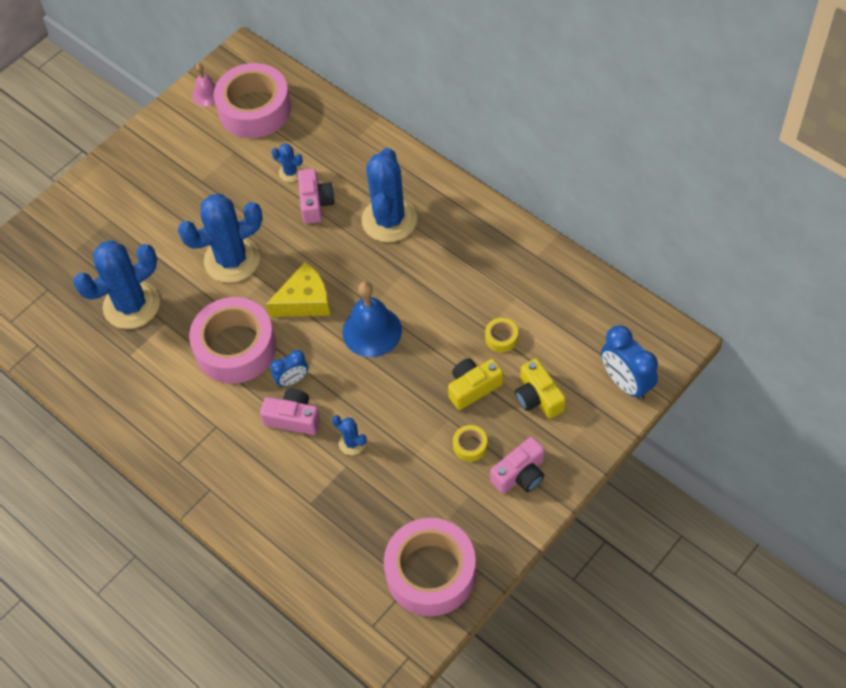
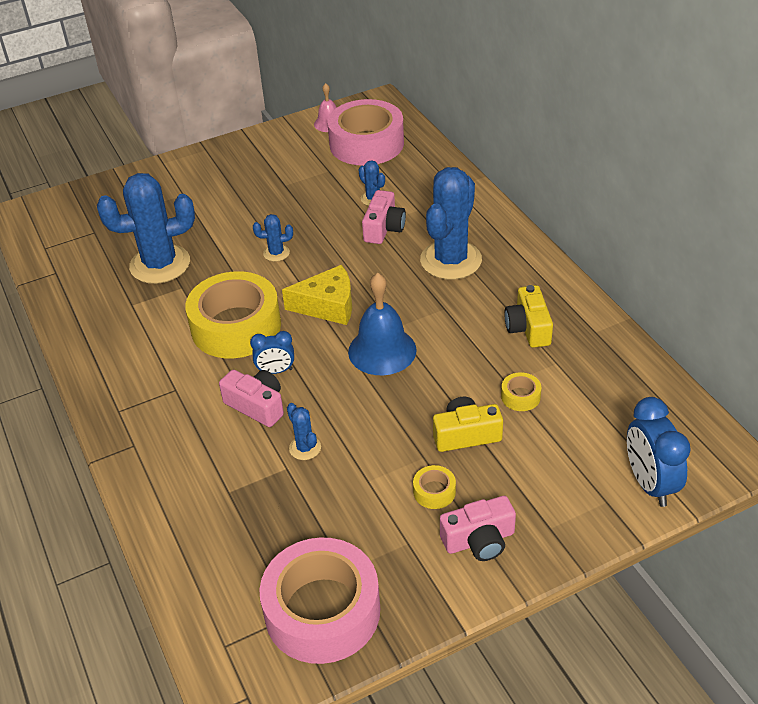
camera: 20 degrees right, 15 degrees down
(232, 260) = (276, 253): blue cactus -> blue cactus, size x0.44
(235, 347) = (236, 326): pink tape -> yellow tape
(538, 397) = (537, 466): yellow camera -> yellow camera (528, 328)

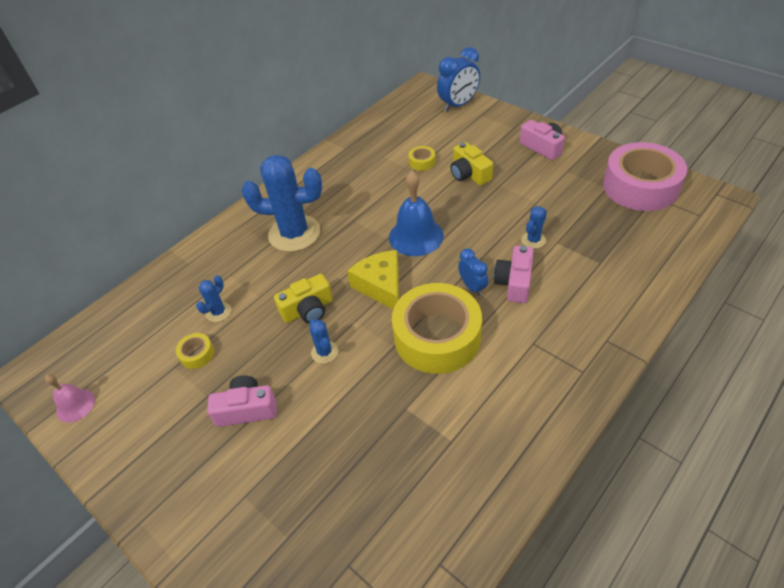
camera: 110 degrees left, 5 degrees up
(160, 264) = (380, 449): blue cactus -> none
(366, 144) = (119, 353): pink tape -> none
(383, 228) = (263, 288): pink camera -> pink camera (247, 409)
(434, 492) = (523, 173): yellow tape -> yellow tape (197, 354)
(528, 328) = (355, 175): yellow camera -> yellow camera (308, 309)

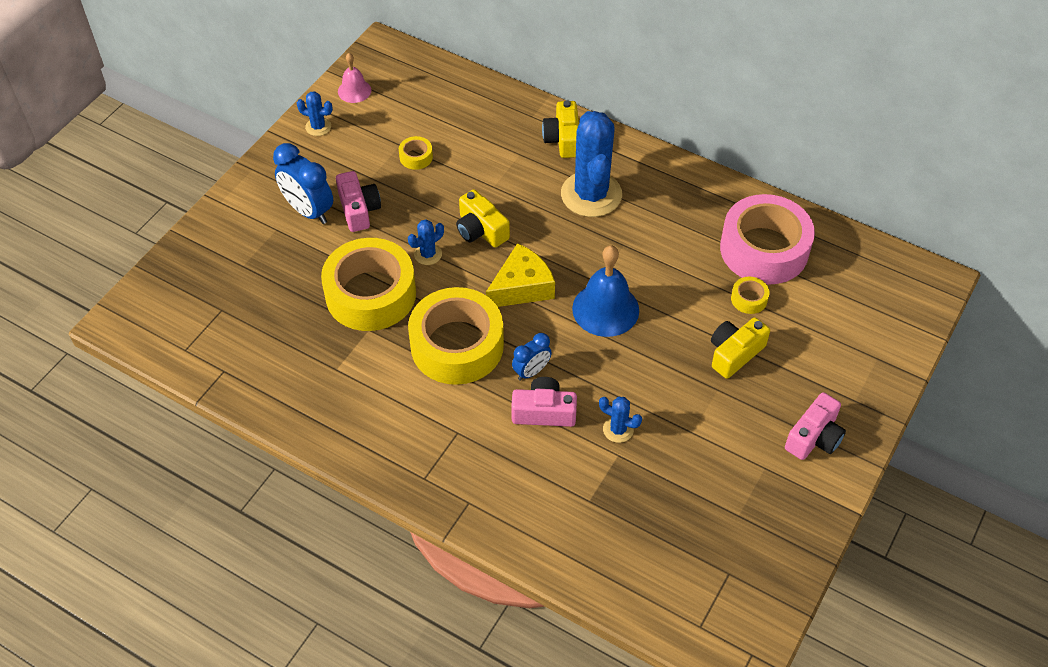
camera: 75 degrees right, 5 degrees up
(218, 312) = (469, 159): blue cactus -> blue cactus (318, 127)
(225, 245) = (563, 139): none -> yellow camera
(361, 404) = (371, 294): none -> yellow tape
(458, 105) = (895, 328): blue clock -> blue clock (308, 211)
(640, 186) = (748, 557): pink tape -> pink tape (764, 249)

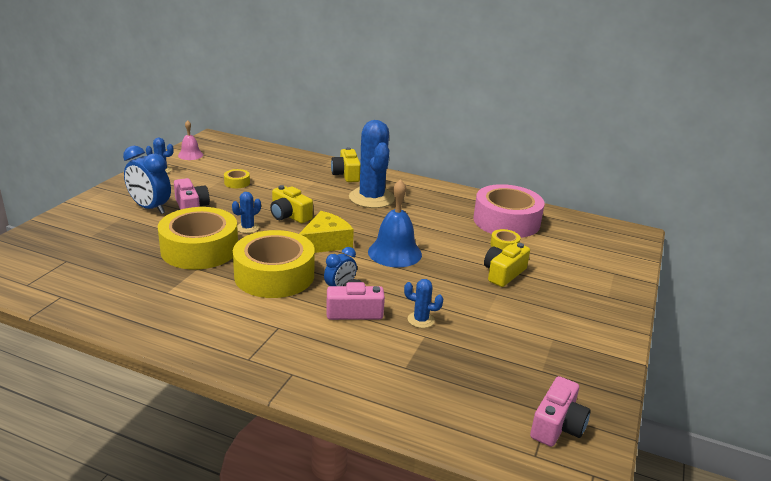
camera: 10 degrees left, 25 degrees down
(814, 437) = (585, 318): pink camera -> pink camera (557, 425)

